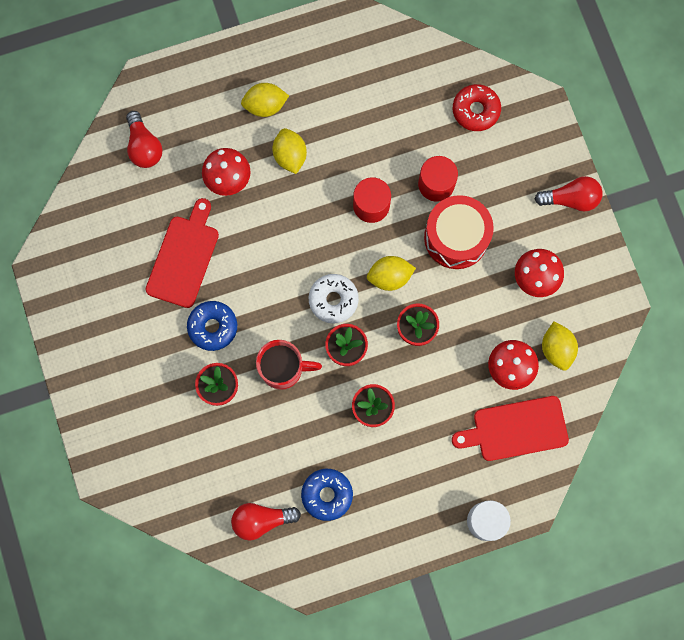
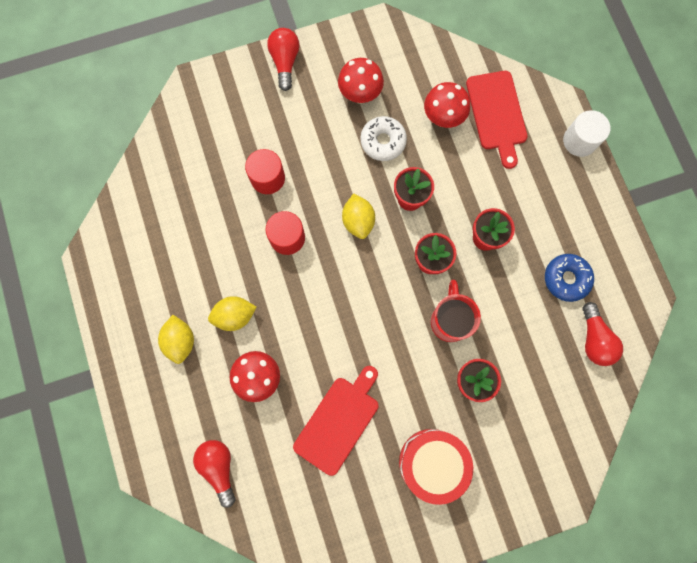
camera: 90 degrees left, 0 degrees up
(144, 147) = (219, 467): red light bulb -> red light bulb turned 90 degrees counterclockwise
(184, 257) = (338, 421): red cutting board -> red cutting board turned 105 degrees clockwise
(213, 327) = (409, 390): blue donut -> none
(333, 300) = (381, 273): white donut -> white donut (383, 141)
(456, 237) = (320, 161): red drum -> red drum (432, 463)
(475, 110) = (195, 141): red donut -> none
(556, 349) = (423, 78): yellow lemon -> none

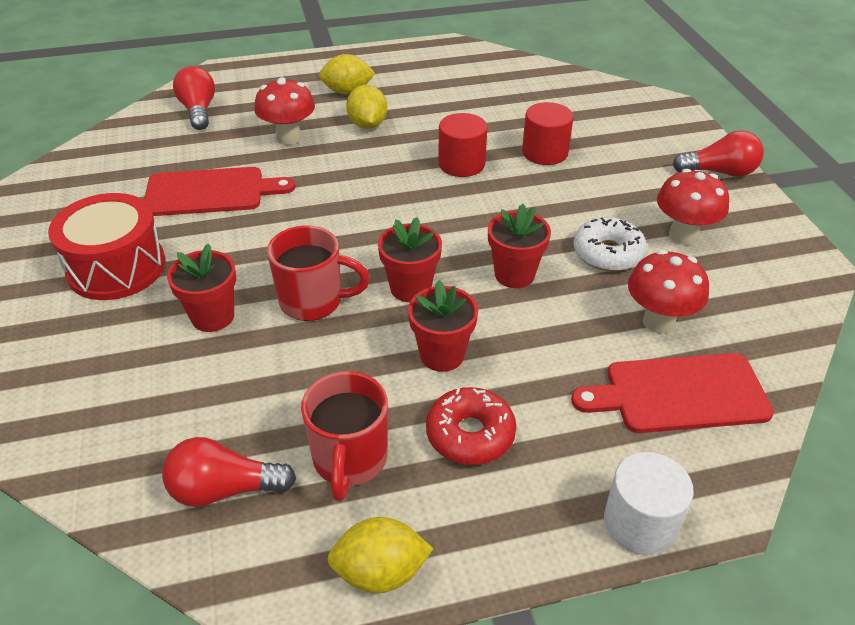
camera: 95 degrees right, 35 degrees down
(219, 467) = (198, 111): red light bulb -> red light bulb turned 90 degrees counterclockwise
(338, 421) = (210, 192): red cutting board -> red cutting board turned 45 degrees counterclockwise
(358, 221) = (480, 223): yellow lemon -> yellow lemon (380, 572)
(540, 219) = (470, 434): none -> red donut
(566, 279) = (350, 460): blue donut -> red mug

